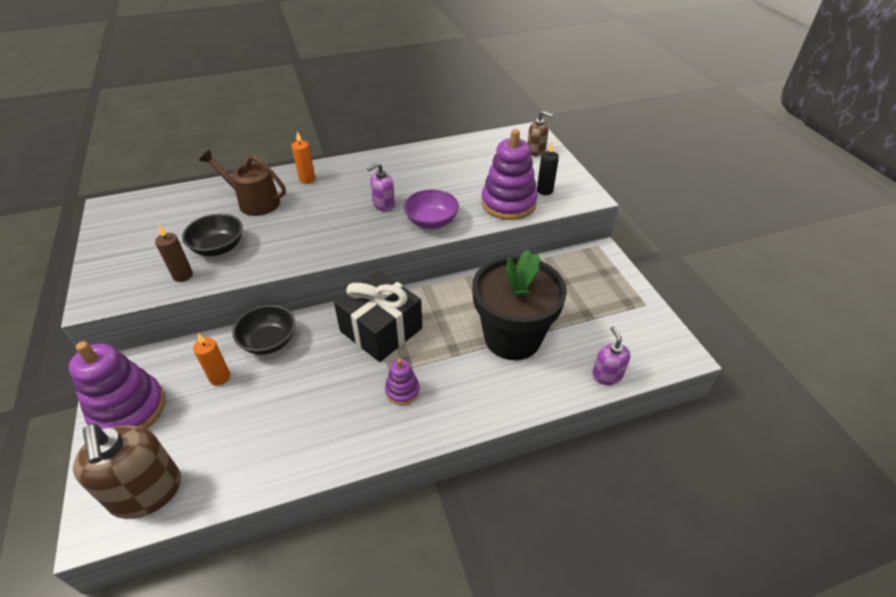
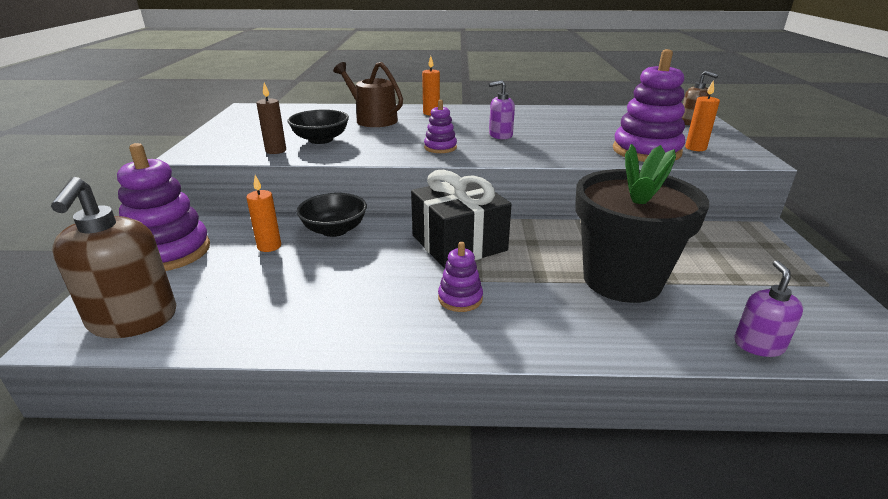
camera: 20 degrees right, 15 degrees down
(337, 236) = (440, 147): none -> purple stacking toy
(431, 222) = (548, 152): purple bowl -> none
(544, 190) = (695, 148): black candle -> orange candle

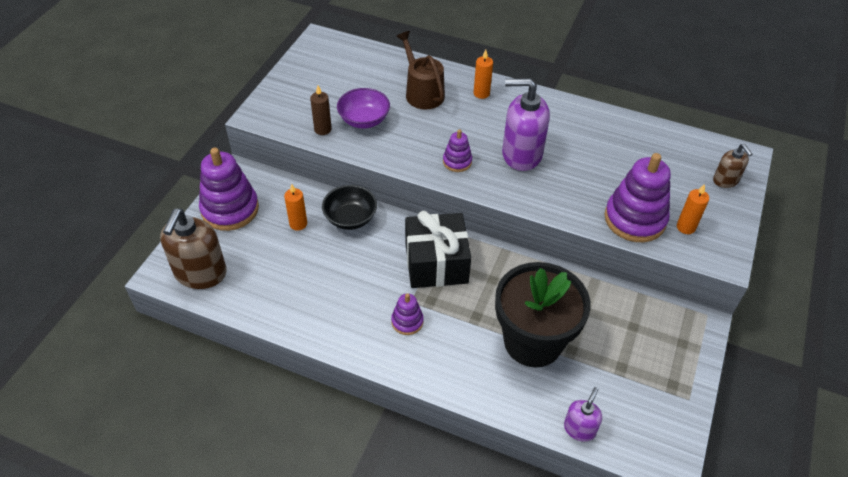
camera: 20 degrees right, 20 degrees up
(321, 140) = (364, 120): black bowl -> purple bowl
(500, 135) = (521, 154): purple soap dispenser -> purple soap dispenser, size x1.87

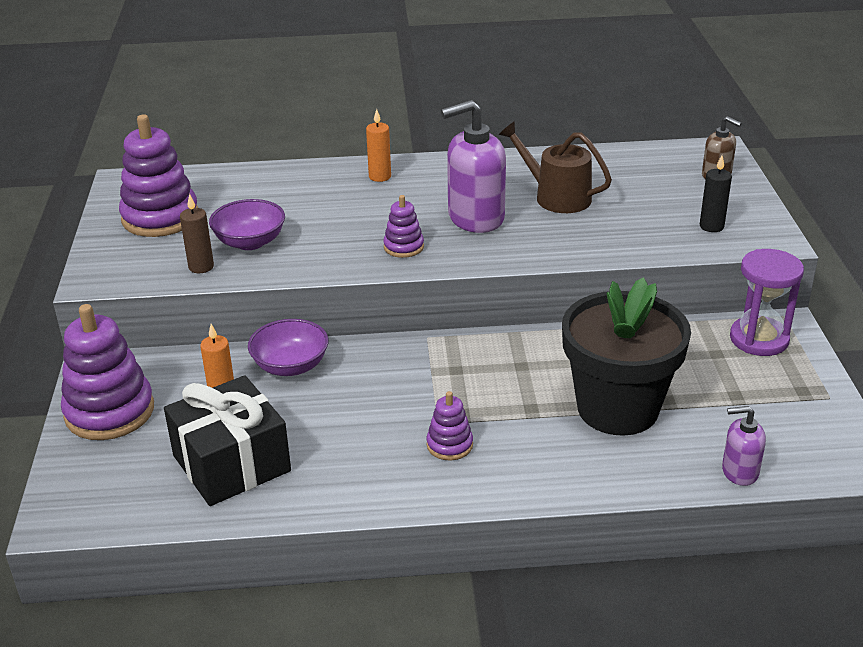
camera: 25 degrees left, 15 degrees down
(200, 273) = (118, 497): brown soap dispenser -> none
(350, 218) = (290, 366): black bowl -> purple bowl
(422, 92) = (305, 196): brown watering can -> brown watering can (557, 197)
(436, 263) = (439, 373): black gift -> black gift (231, 463)
(579, 429) = (739, 471): purple soap dispenser -> purple soap dispenser turned 90 degrees counterclockwise
(635, 219) = (652, 236): purple stacking toy -> purple stacking toy (160, 217)
(673, 327) = (759, 339): none -> purple hourglass
(685, 227) = (711, 226): orange candle -> black candle

